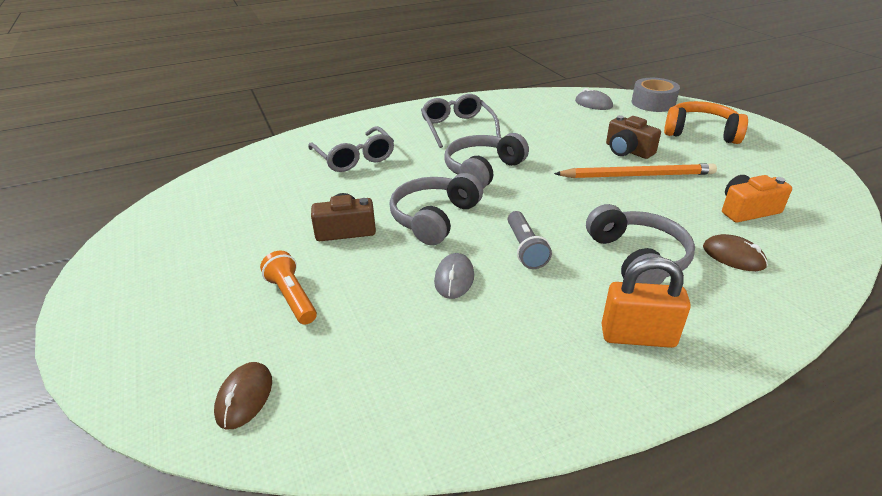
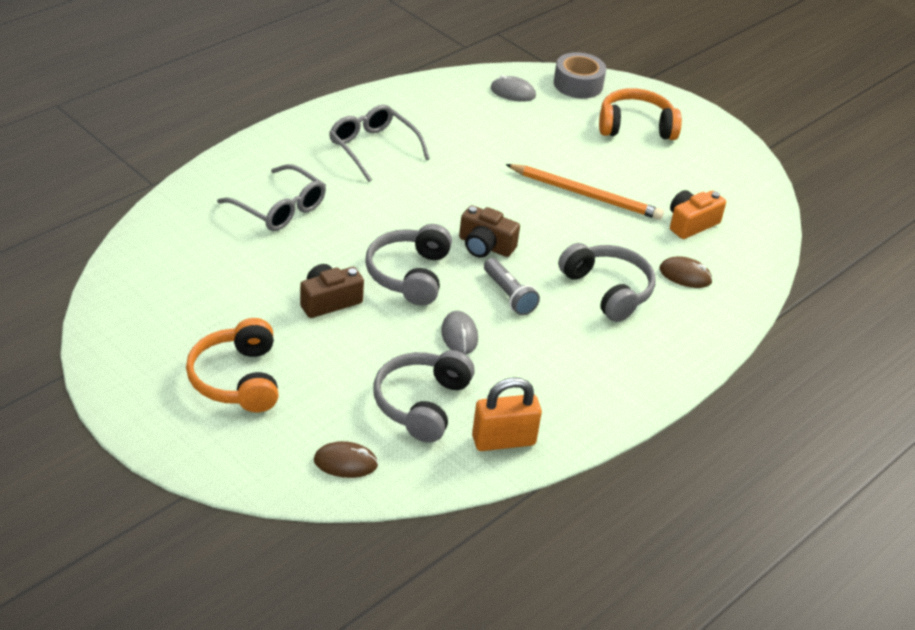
camera: 25 degrees left, 5 degrees up
(209, 285) = (237, 379): none -> orange headphones
(244, 397) = (345, 463): brown mouse -> brown mouse turned 75 degrees counterclockwise
(292, 297) = (325, 377): orange flashlight -> none
(483, 170) = (430, 208): grey headphones -> grey headphones (422, 404)
(627, 151) = (568, 162): brown camera -> brown camera (485, 246)
(636, 175) = (585, 194): orange pencil -> orange pencil turned 45 degrees clockwise
(638, 336) = (624, 360): orange padlock -> orange padlock (503, 440)

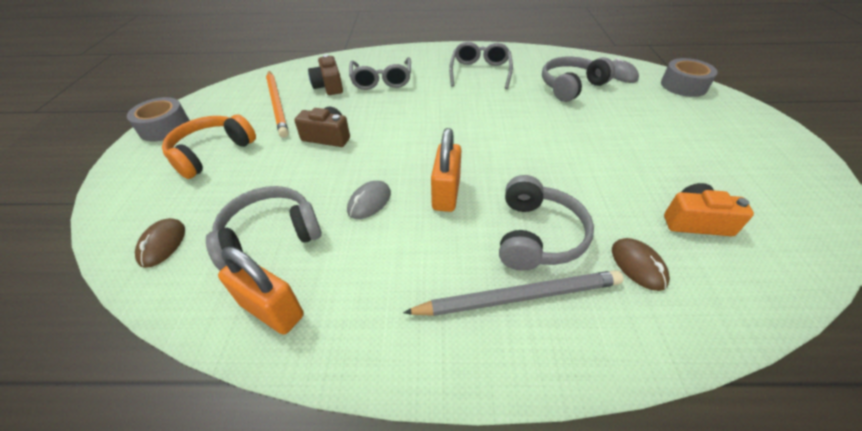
camera: 50 degrees right, 5 degrees up
(123, 387) = (165, 127): none -> grey tape
(345, 463) = (162, 244): brown mouse -> brown mouse turned 45 degrees clockwise
(410, 275) = (398, 146): grey headphones -> grey headphones (571, 86)
(485, 246) = (475, 152): brown camera -> brown camera (329, 86)
(509, 295) = (446, 194): grey flashlight -> orange padlock
(585, 194) = (605, 154): orange pencil -> orange pencil (277, 104)
(635, 127) = (711, 127): orange headphones -> none
(639, 337) = (518, 297): none -> grey pencil

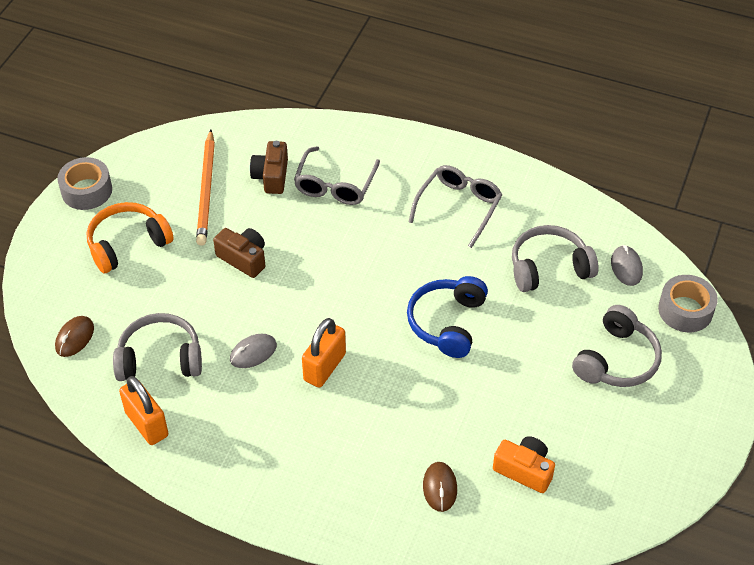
camera: 20 degrees right, 5 degrees up
(518, 297) = (328, 477): grey pencil -> none
(528, 134) = (447, 323): none -> blue headphones
(537, 235) = (377, 434): grey headphones -> grey headphones (616, 360)

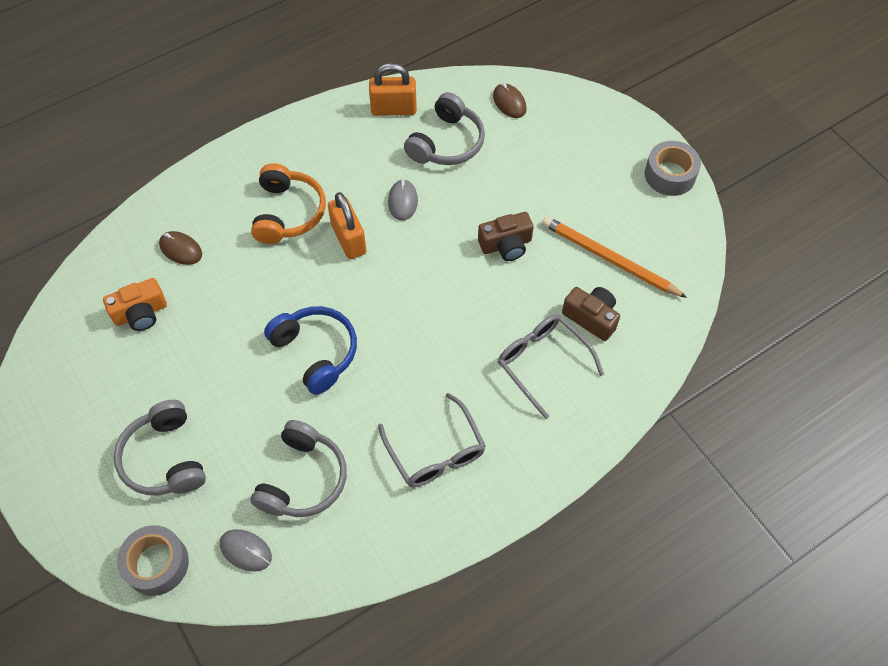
camera: 125 degrees right, 10 degrees up
(128, 244) = (584, 175): orange headphones -> orange headphones (288, 213)

